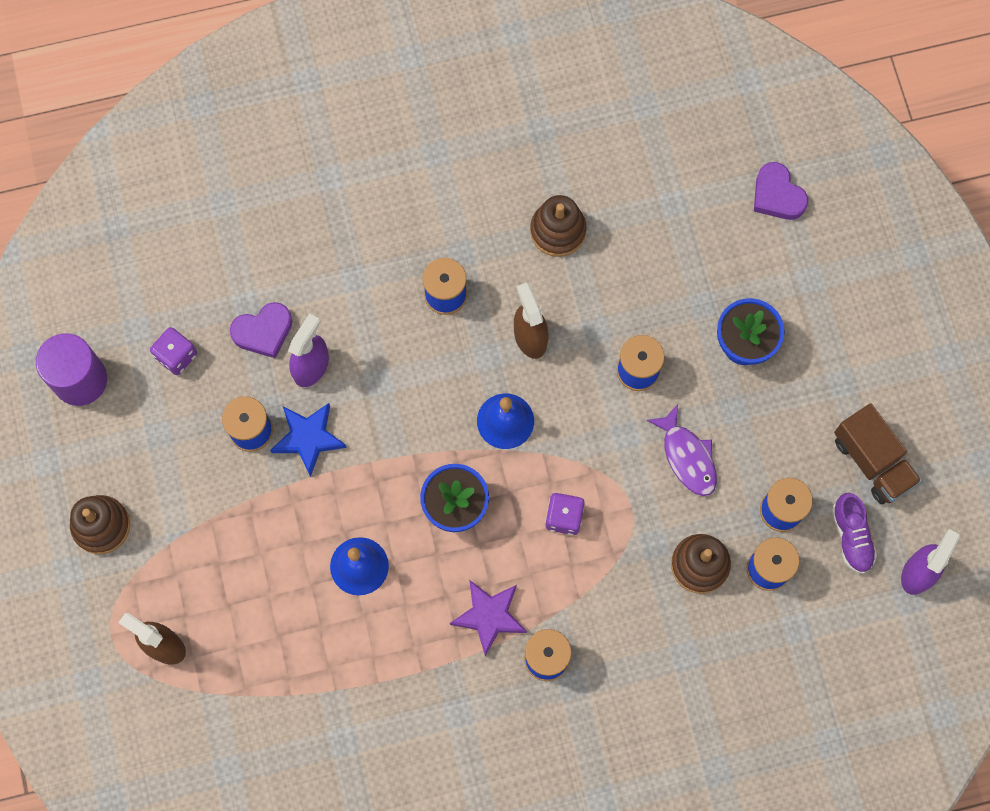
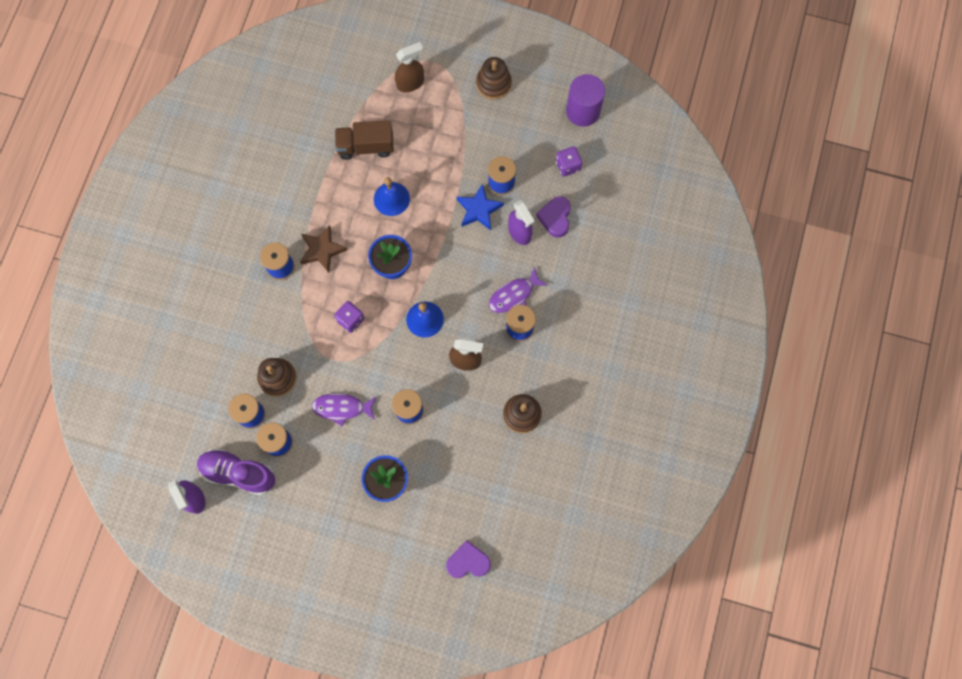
camera: 120 degrees right, 0 degrees up
(405, 326) = (514, 295): none -> purple fish
(489, 616) = (322, 250): purple star -> brown star
(851, 536) = (238, 473): purple shoe -> purple shoe, size x1.55
(872, 461) = (272, 514): brown truck -> brown truck (366, 146)

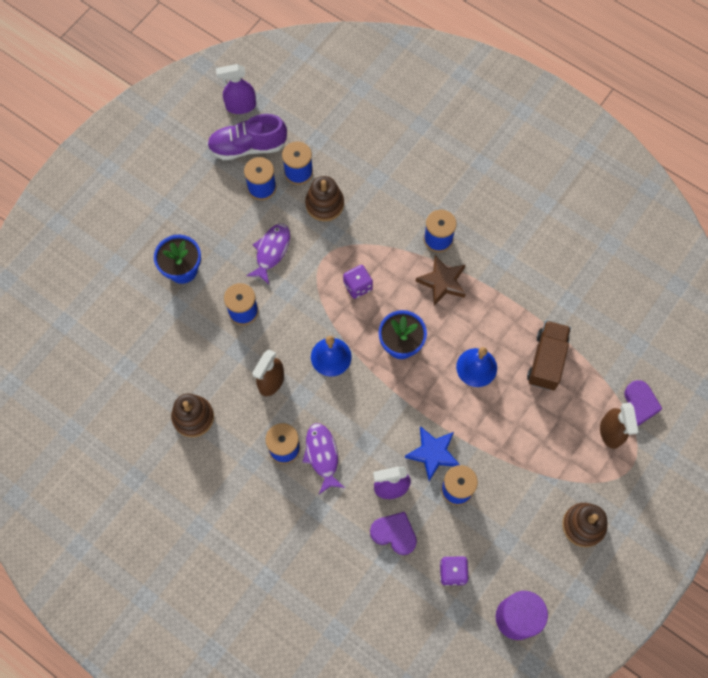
camera: 110 degrees right, 5 degrees down
(238, 473) = (248, 147): purple shoe -> purple shoe turned 135 degrees counterclockwise
(468, 562) = (76, 316): purple heart -> purple heart (637, 405)

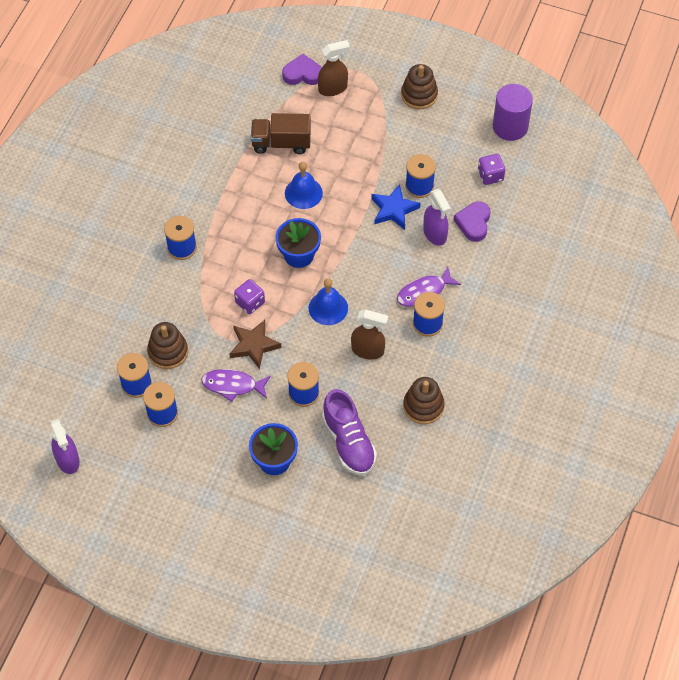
camera: 105 degrees left, 10 degrees down
(248, 147) = (117, 439): purple shoe -> purple shoe (348, 442)
(442, 282) = (226, 235): brown star -> brown star (254, 345)

